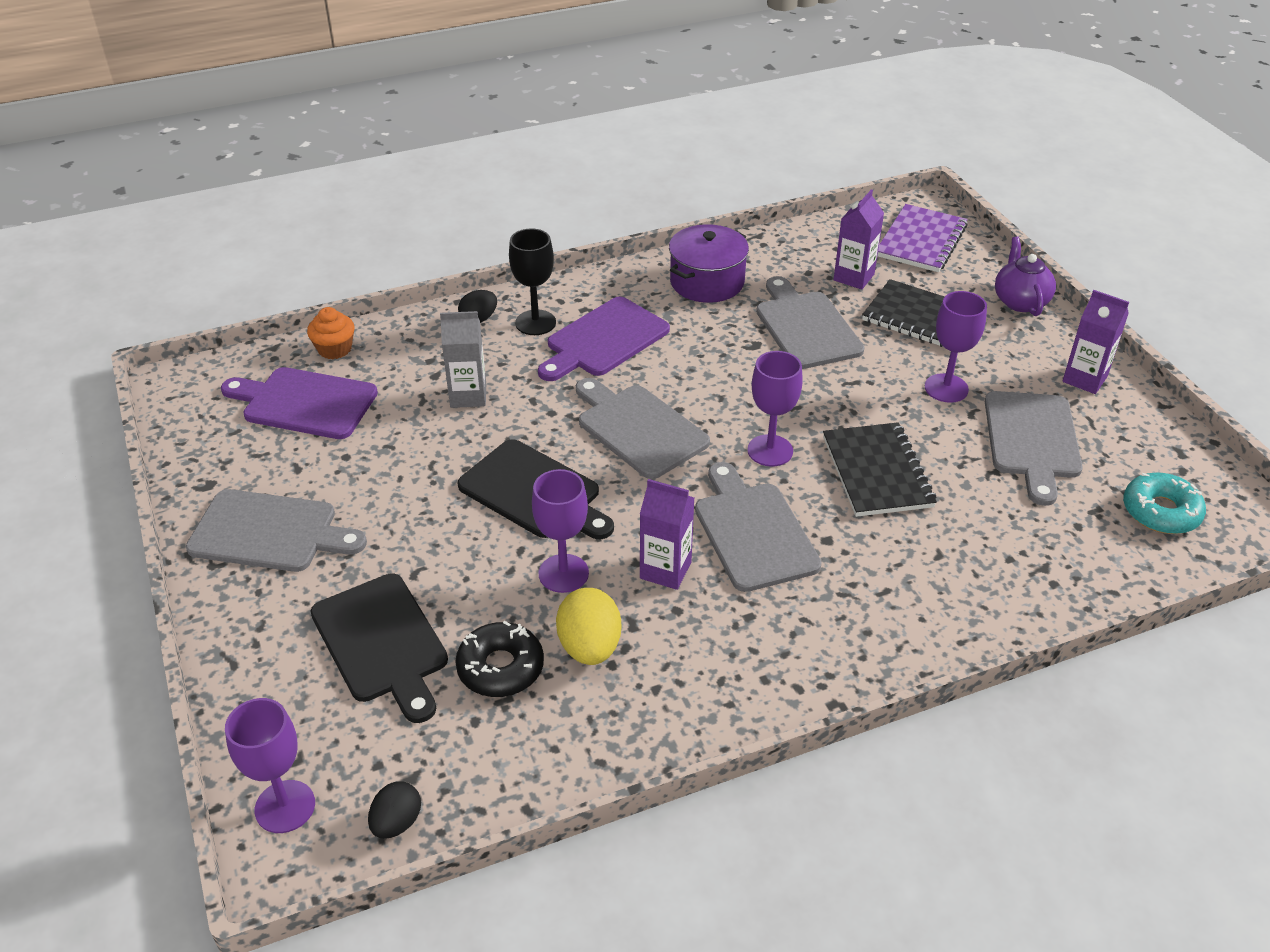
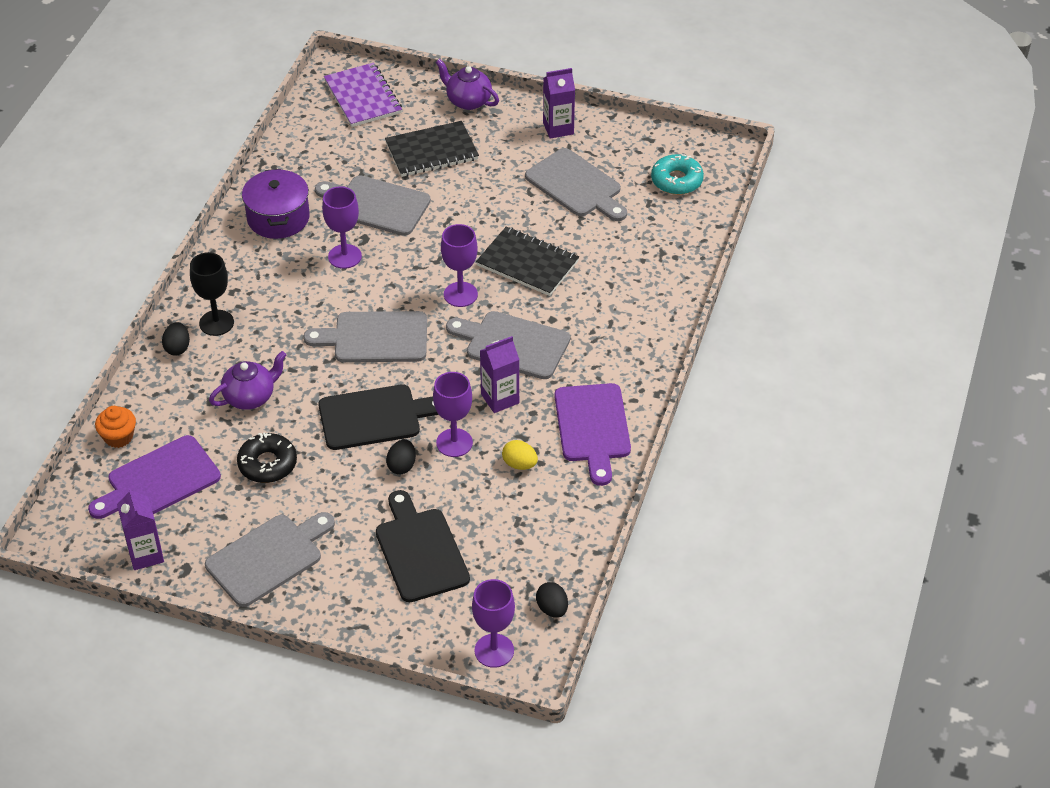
camera: 50 degrees left, 5 degrees up
(382, 643) = (420, 551): black cutting board -> black cutting board turned 120 degrees counterclockwise
(468, 396) = (250, 397): grey carton -> purple teapot
(489, 553) = (402, 466): none -> black egg
(500, 668) = (494, 510): black donut -> black donut (267, 464)
(589, 647) = (519, 464): yellow egg -> yellow egg, size x0.64
(604, 340) = (274, 302): purple cutting board -> purple cutting board (592, 427)
(853, 277) = (358, 151): purple carton -> purple carton (145, 555)
(946, 388) = (499, 187): purple goblet -> purple goblet (344, 256)

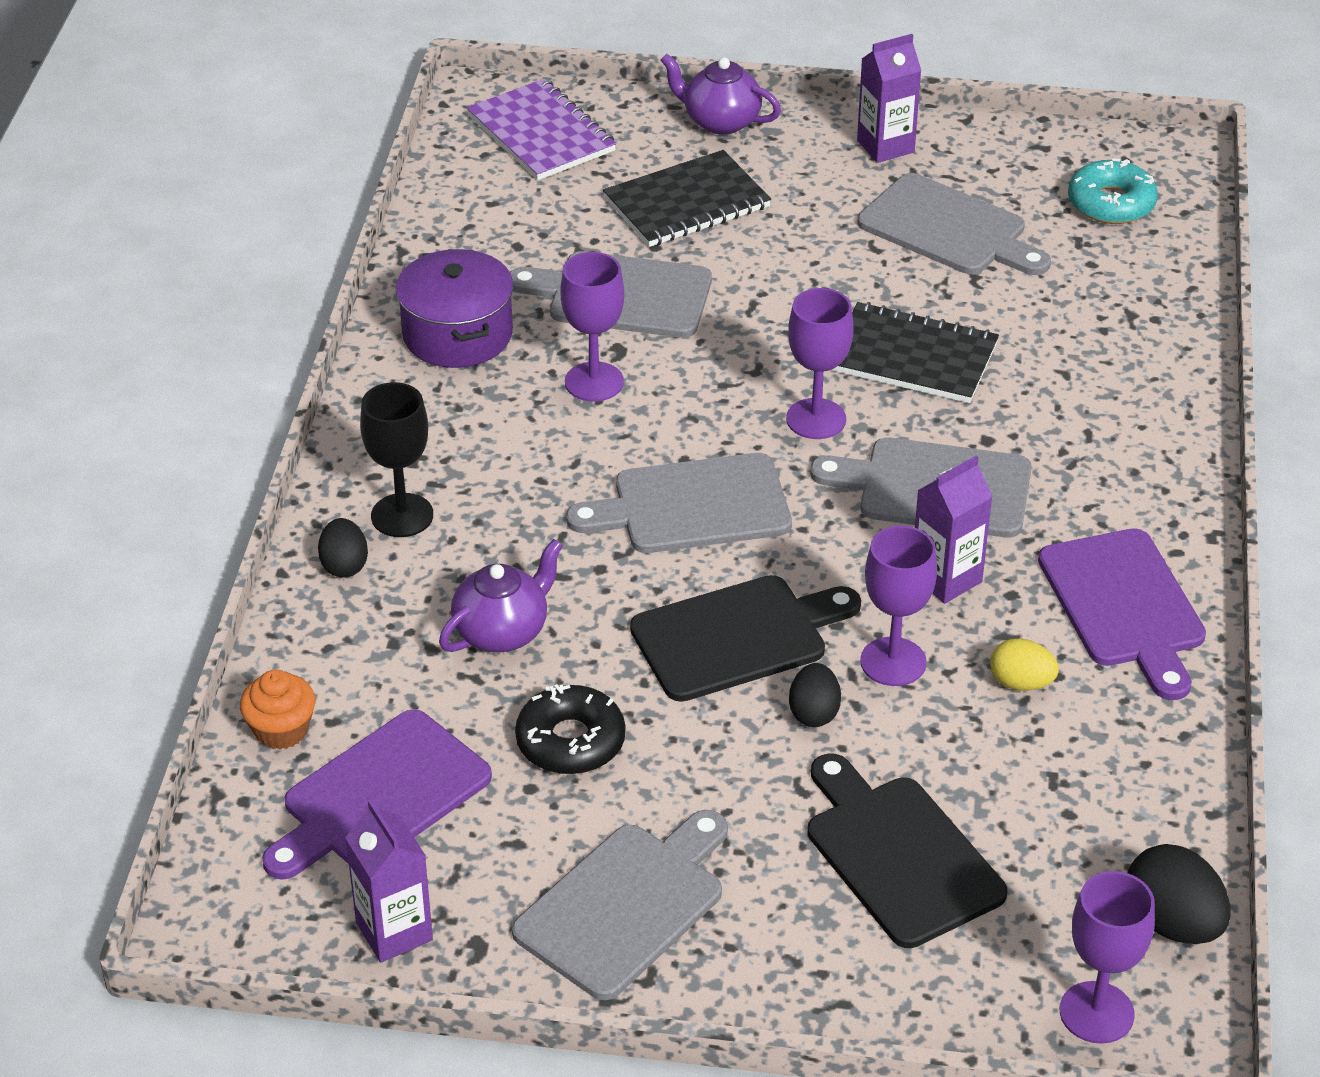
camera: 10 degrees left, 5 degrees down
(552, 609) = (1172, 923): black egg -> black egg, size x1.56

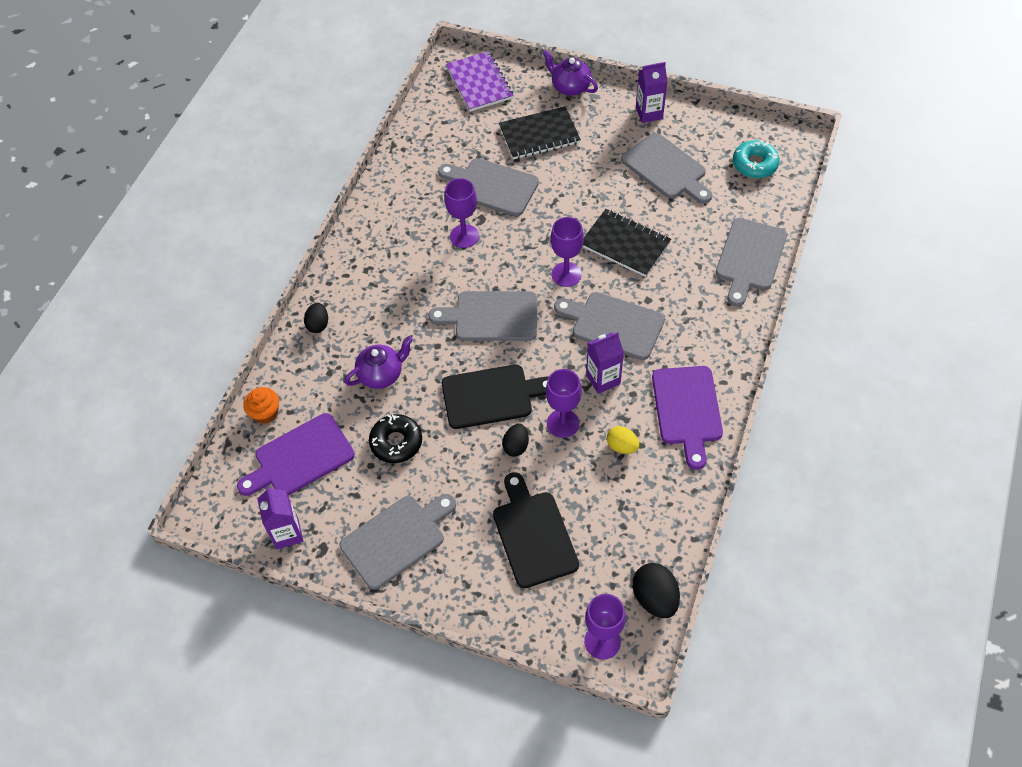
camera: 15 degrees right, 15 degrees up
(402, 515) = (352, 300): black goblet -> none
(457, 334) = (406, 198): purple pot -> none
(1155, 350) = (750, 258): none -> grey cutting board

